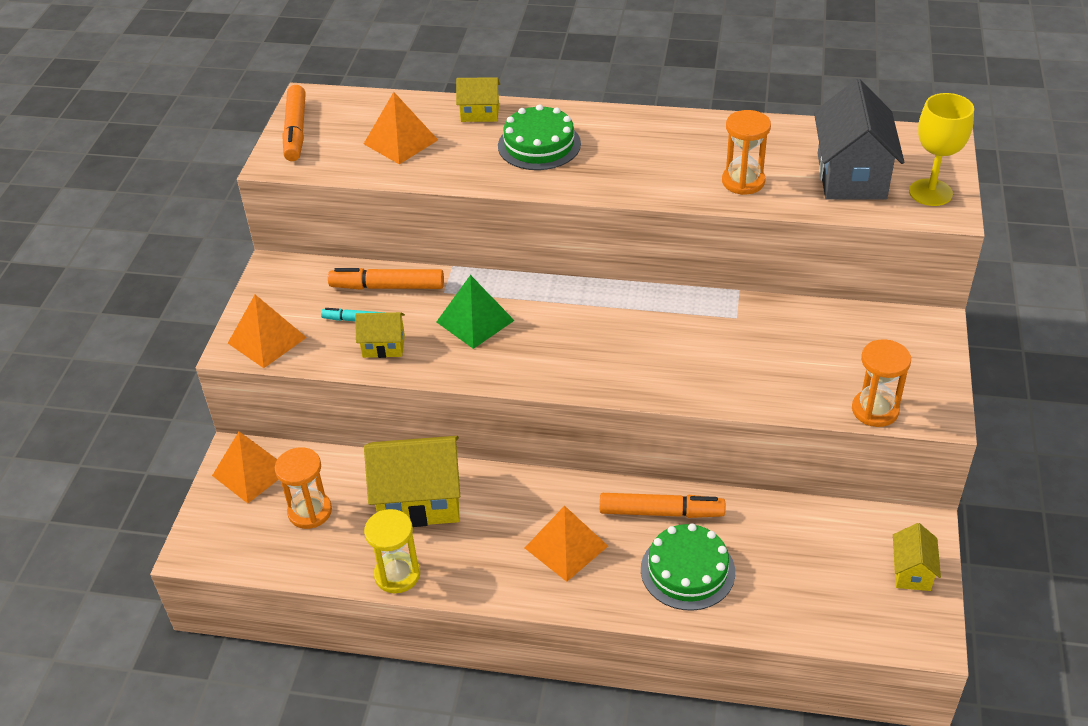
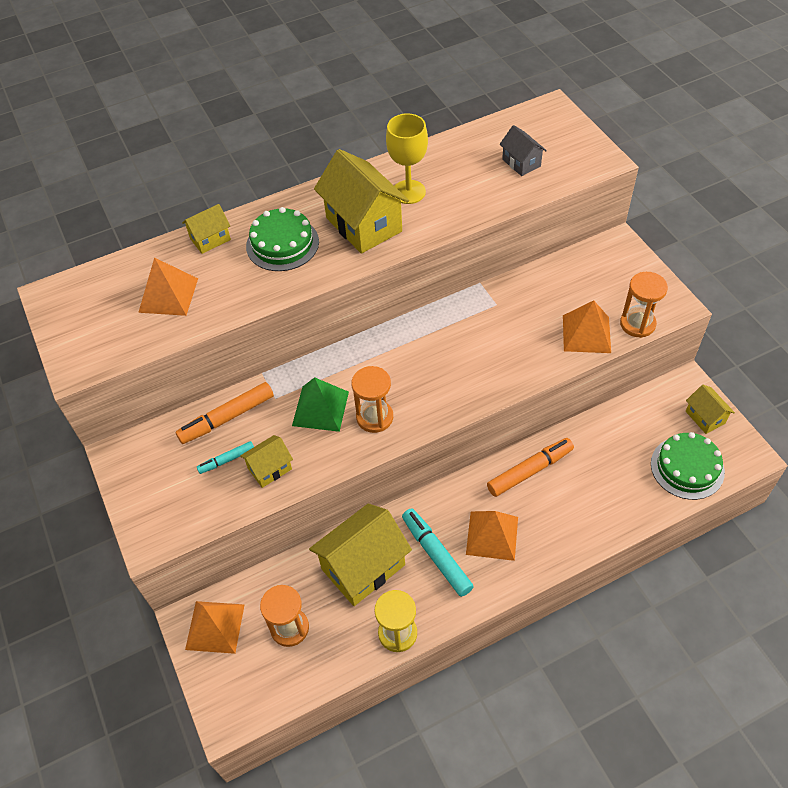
camera: 35 degrees left, 10 degrees up
(267, 340) = (170, 518): orange pyramid -> orange pyramid (586, 333)
(296, 131) = (67, 329): orange marker -> none
(495, 531) = (436, 555): none -> turquoise marker
(631, 162) = (364, 224): none -> yellow house
(687, 570) = (581, 501): green cake -> green cake (687, 467)
(743, 181) = (455, 202): orange hourglass -> orange hourglass (374, 417)
(851, 176) = (521, 163): grey house -> grey house, size x0.52
(930, 192) = (580, 151): yellow goblet -> yellow goblet (408, 192)

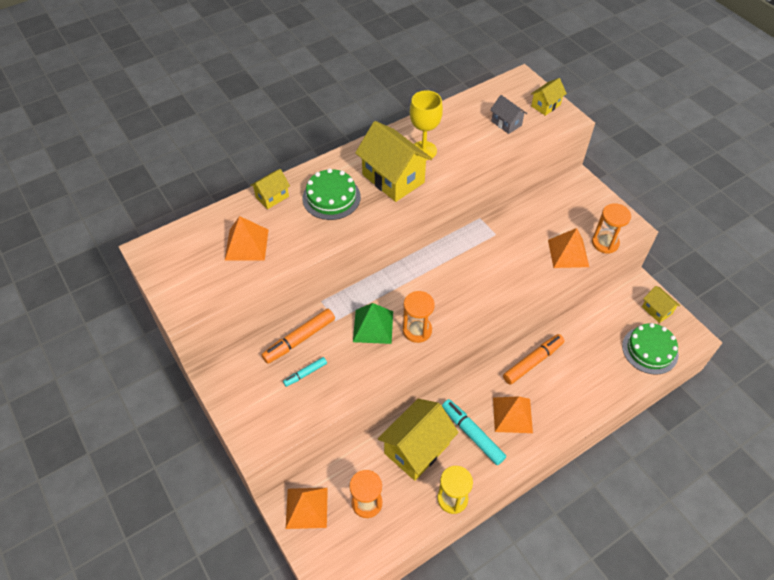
camera: 10 degrees left, 0 degrees up
(270, 469) = (341, 378): yellow house -> yellow house (545, 105)

